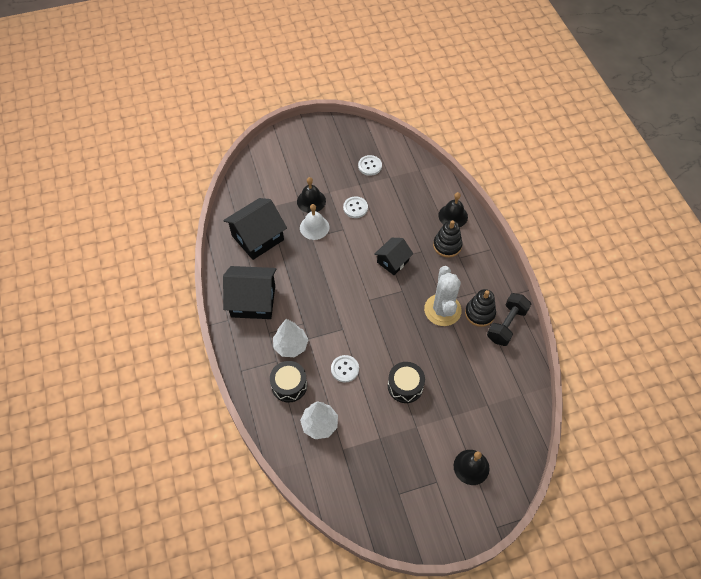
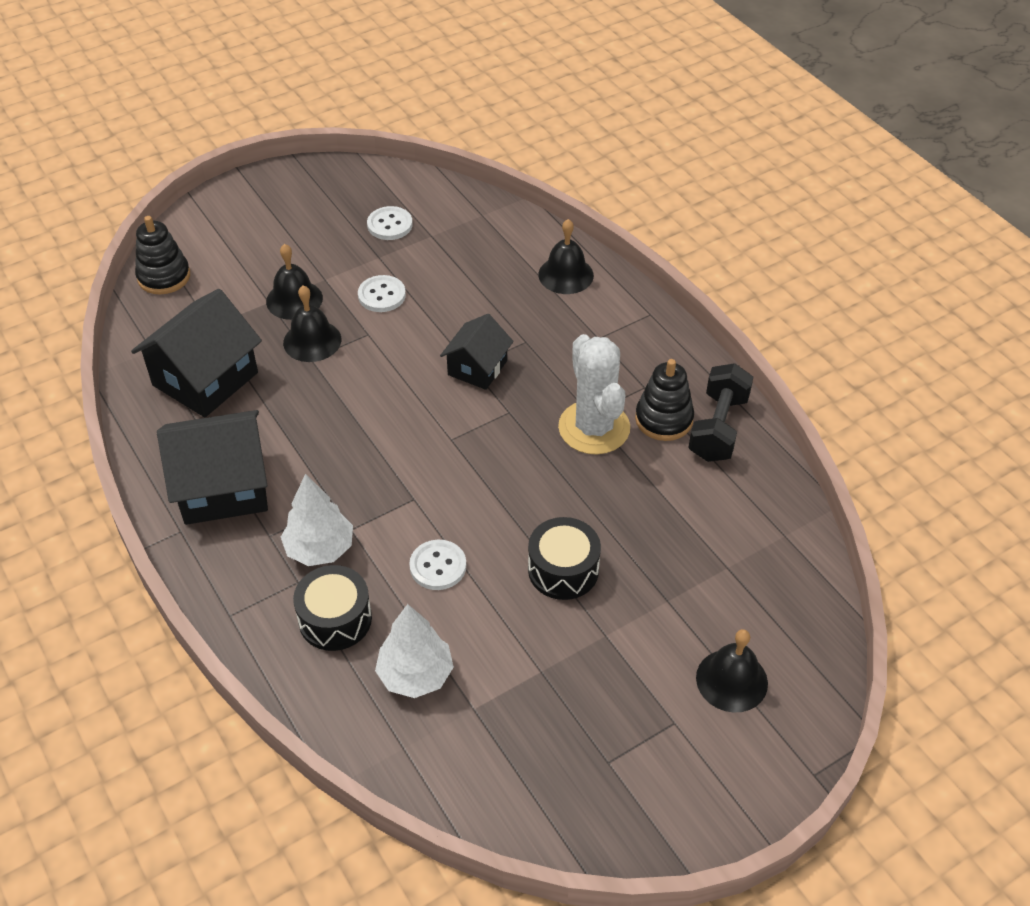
camera: 15 degrees left, 10 degrees down
(314, 227) = (312, 341): white bell -> black bell
(447, 245) = (570, 323): black stacking toy -> black stacking toy (164, 277)

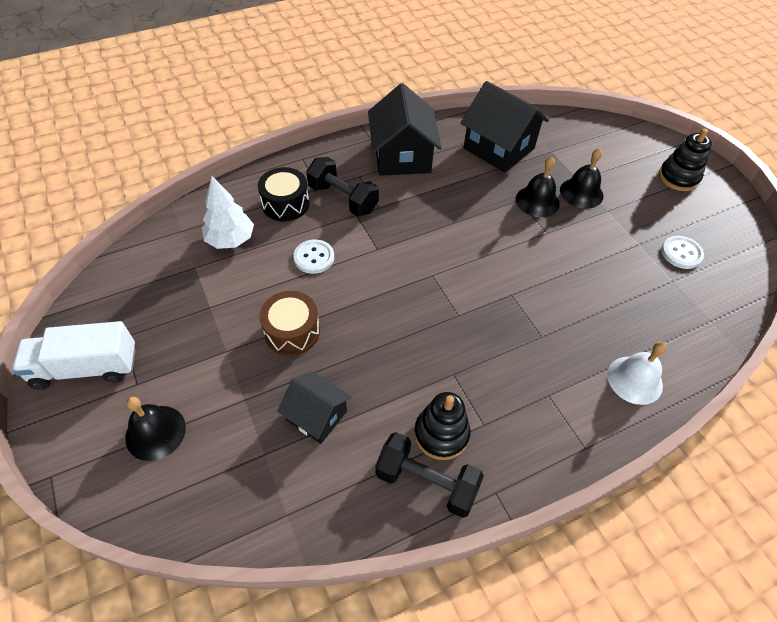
camera: 95 degrees right, 5 degrees up
(164, 277) = (598, 129): black stacking toy -> black stacking toy (678, 177)
(320, 549) = (343, 199): white tree -> black dumbbell
(382, 295) = (591, 243): white button -> none
(477, 368) = (509, 298): black house -> black house (317, 416)
(563, 570) = (292, 331): black drum -> brown drum
(566, 275) = (635, 380): black bell -> white bell
(594, 428) = (435, 374): white cactus -> none
(665, 792) = (85, 368): none -> white truck

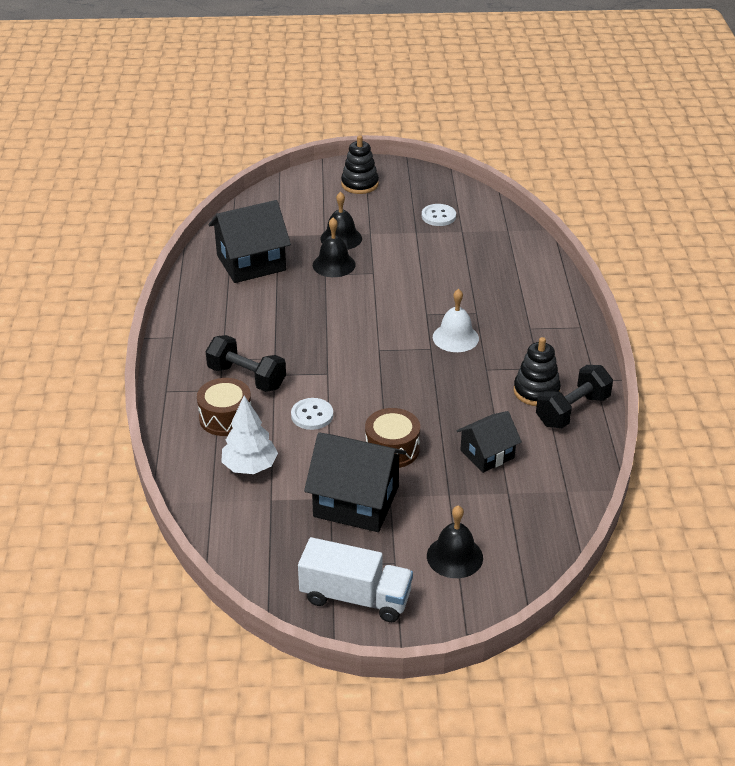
camera: 65 degrees left, 15 degrees down
(85, 368) = (355, 597): white truck -> white truck turned 90 degrees counterclockwise
(285, 204) = (225, 418): black drum -> brown drum
(343, 199) = (247, 377): black dumbbell -> black dumbbell turned 60 degrees clockwise
(402, 156) = (215, 324): black house -> black house (356, 501)
(635, 380) = (538, 284): white bell -> white bell (455, 337)

